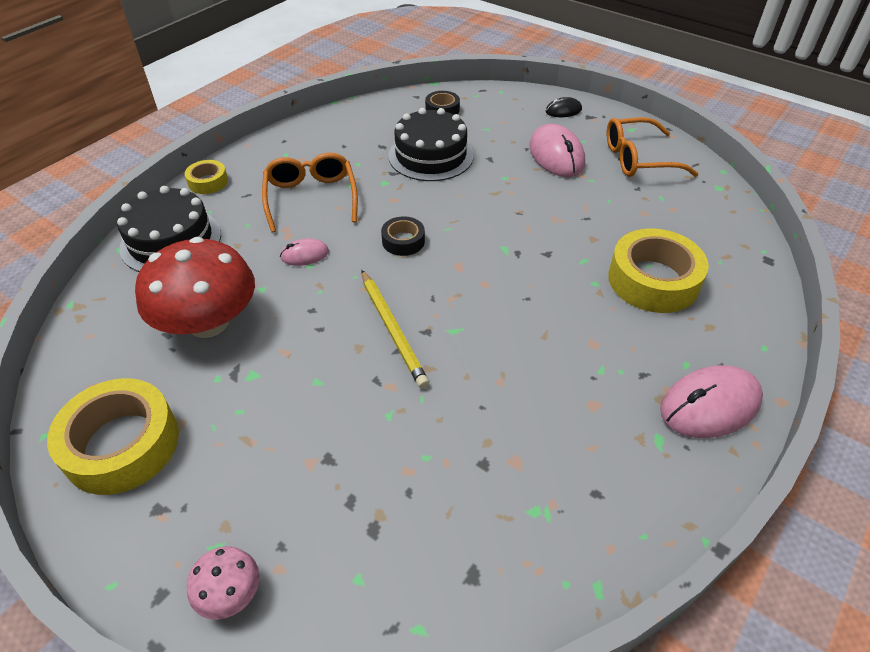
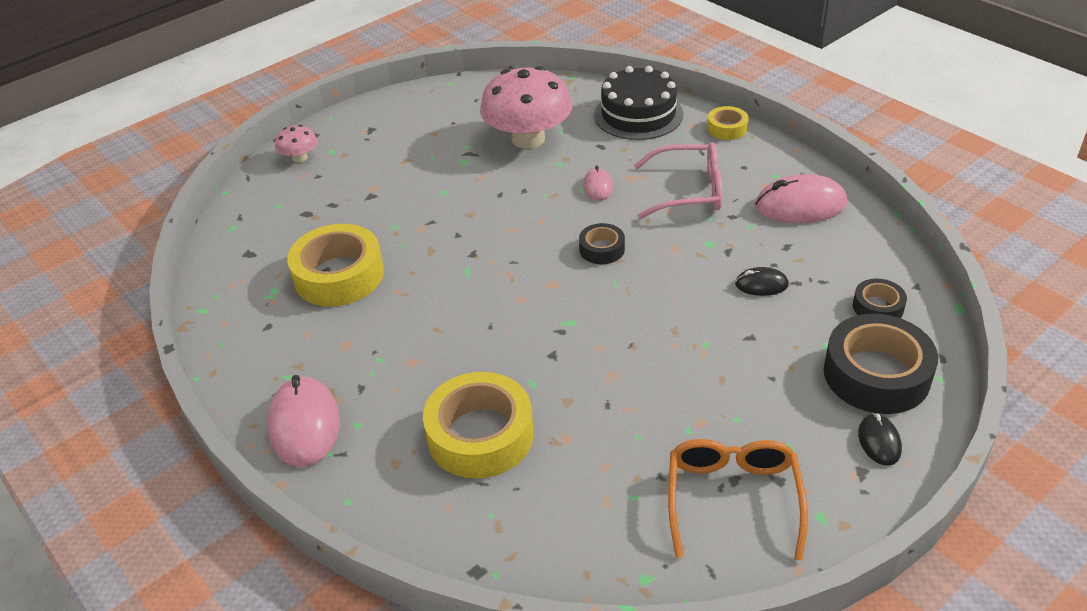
camera: 105 degrees right, 5 degrees down
(122, 444) = (427, 112): yellow tape -> yellow tape (339, 275)
(208, 322) = (528, 139): red mushroom -> pink mushroom
(311, 197) = (689, 191): orange glasses -> pink glasses
(392, 329) = (482, 234): yellow pencil -> none
(431, 155) = (761, 284): black cake -> black mouse
(507, 111) = (876, 374): none -> black tape
(556, 155) = (751, 405): pink mouse -> pink mouse (800, 205)

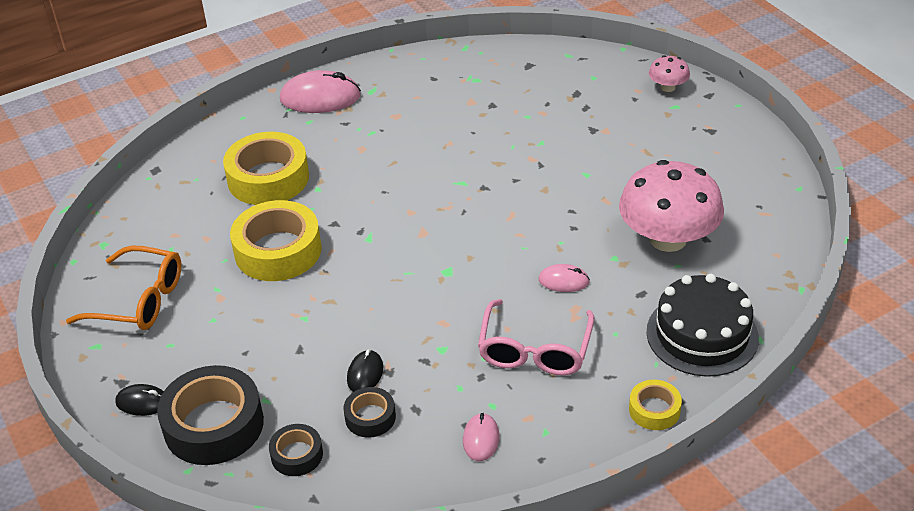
camera: 100 degrees right, 0 degrees up
(339, 275) = (481, 111): yellow tape -> yellow tape (278, 250)
(602, 249) = (460, 270): black tape -> black tape (370, 417)
(800, 205) = (481, 439): pink mouse -> pink mouse, size x0.53

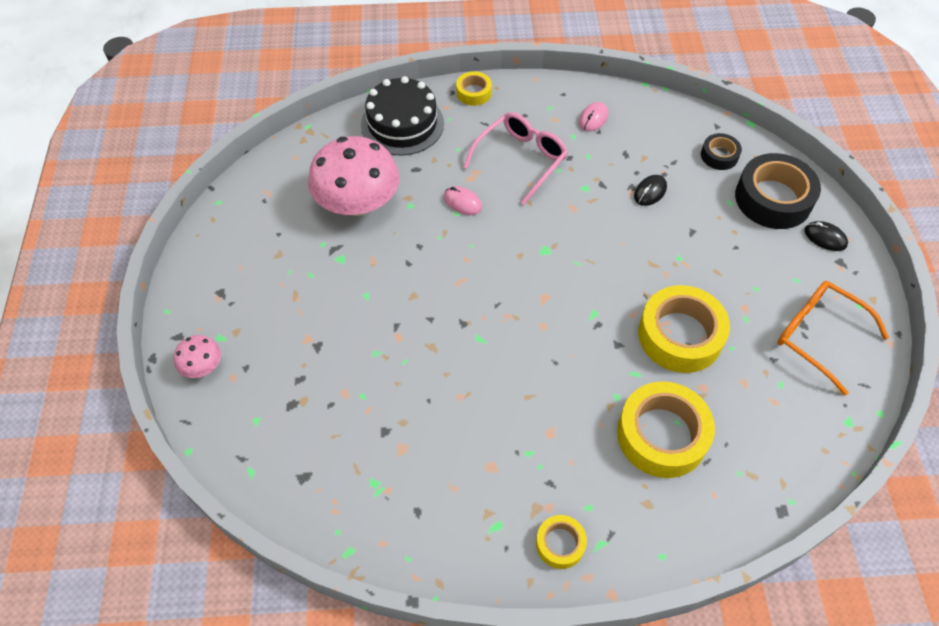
camera: 155 degrees left, 15 degrees up
(320, 98) = (560, 544): pink mouse -> yellow tape
(370, 417) = (659, 160): black tape -> none

